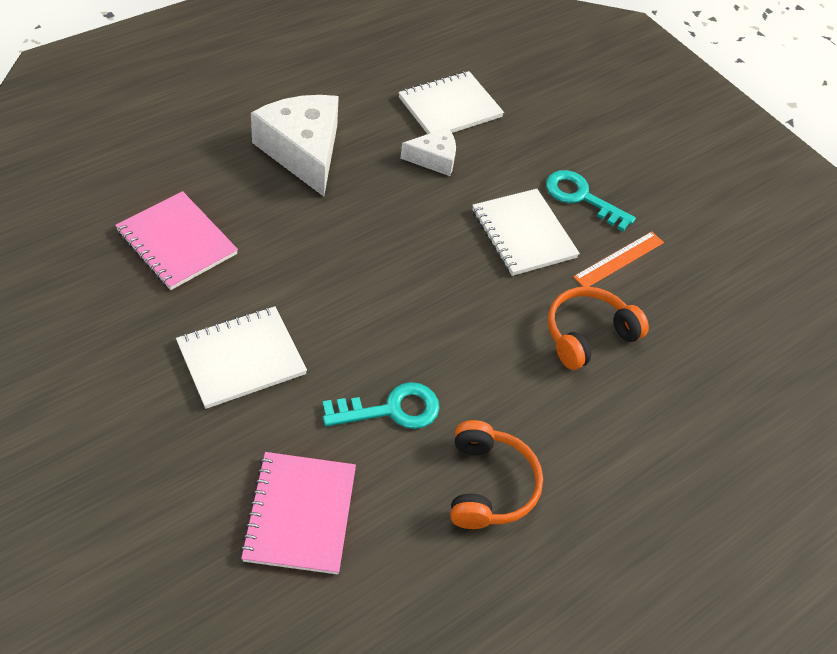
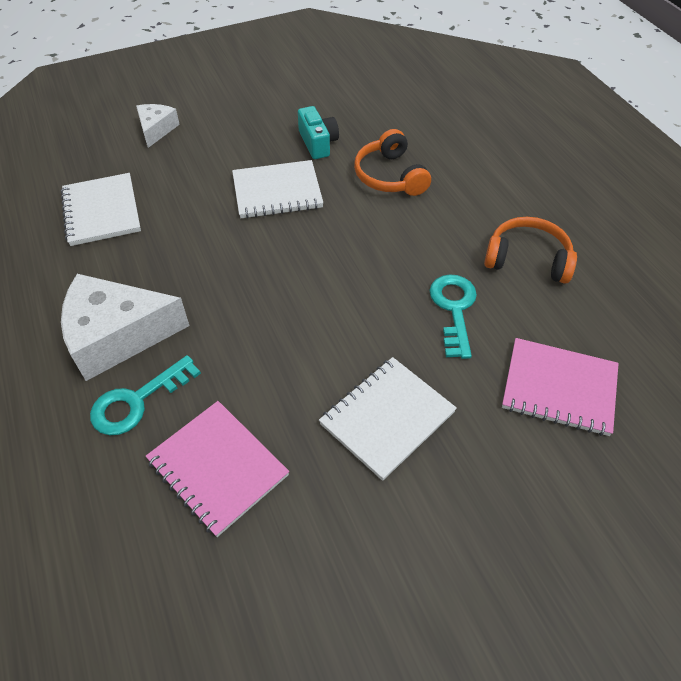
camera: 70 degrees left, 0 degrees up
(177, 242) = (218, 468): pink notebook -> pink notebook turned 75 degrees clockwise
(241, 359) = (387, 418): white notebook -> white notebook turned 60 degrees clockwise
(434, 158) = (166, 234): white cheese -> white cheese (156, 129)
(581, 198) = (246, 149): turquoise key -> turquoise key (137, 401)
(619, 259) = (318, 143): orange ruler -> turquoise camera

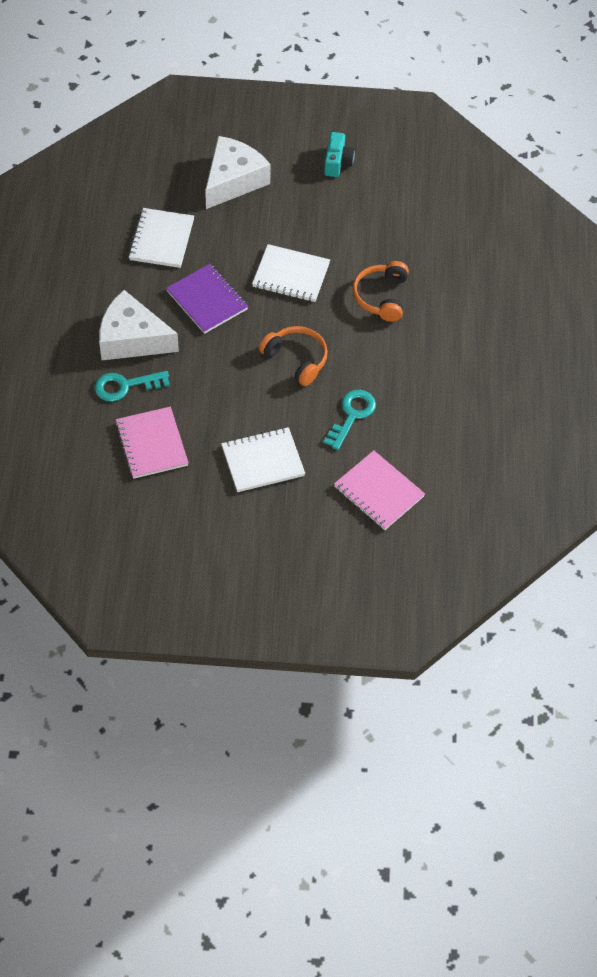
camera: 25 degrees right, 5 degrees up
(156, 129) = (233, 180): white cheese -> white cheese, size x1.87
(194, 253) = (207, 300): none -> purple notebook
(318, 143) = (347, 244): turquoise camera -> turquoise camera (337, 162)
(527, 259) = (429, 404): orange headphones -> orange headphones (296, 359)

